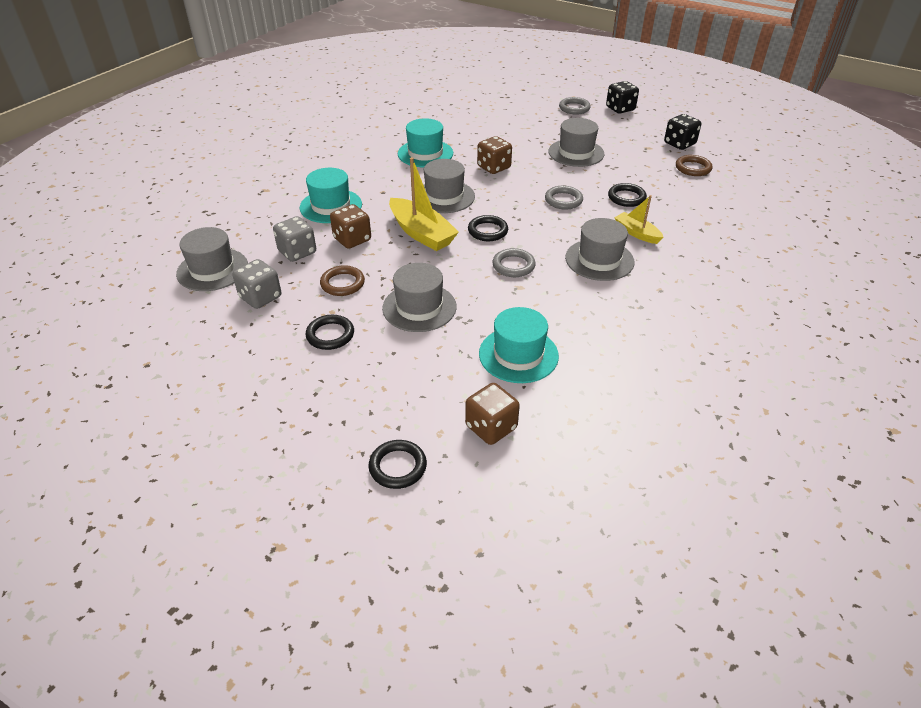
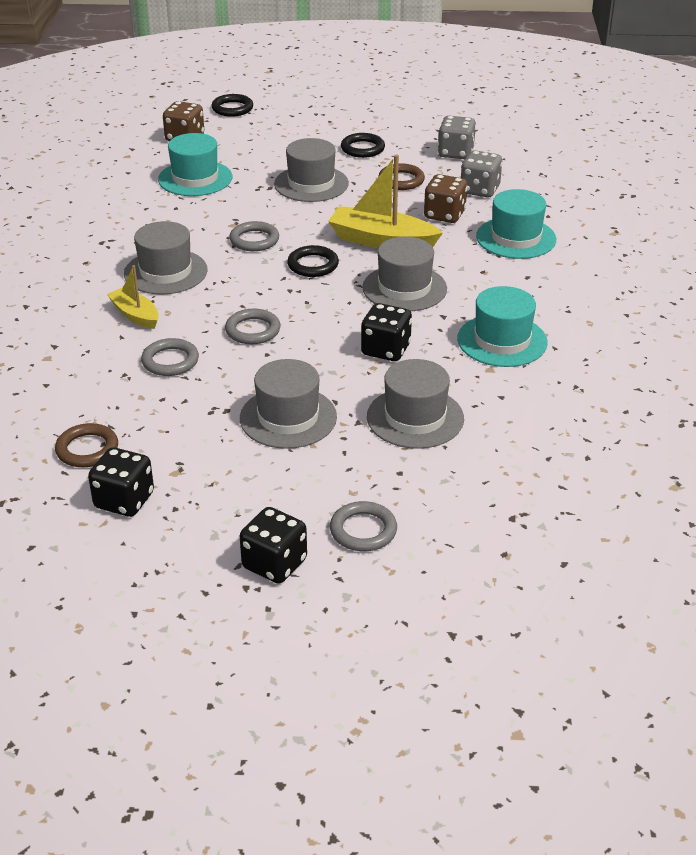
camera: 150 degrees right, 5 degrees down
(212, 269) = (530, 157): grey hat -> grey hat (415, 418)
(494, 167) = (385, 350): brown dice -> black dice
(626, 198) = (170, 361): black ring -> grey ring
(637, 233) = (135, 315): yellow boat -> yellow boat turned 150 degrees counterclockwise

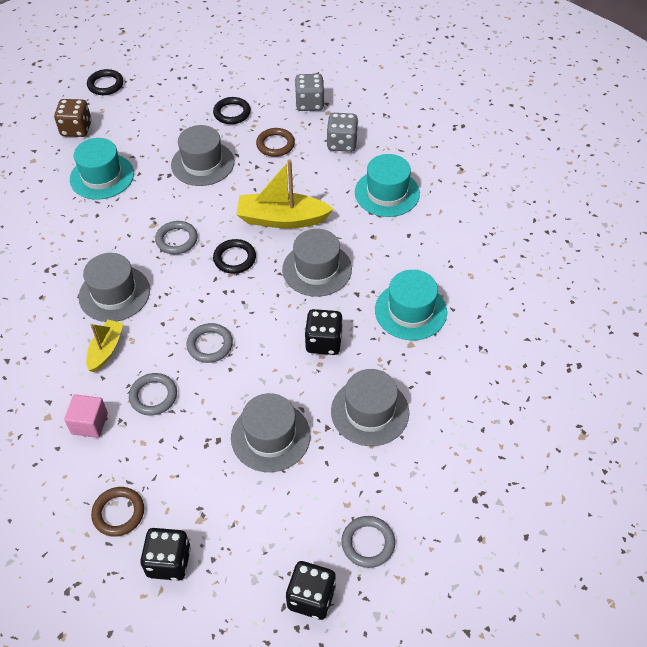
camera: 15 degrees left, 15 degrees up
(90, 371) = (89, 423): none -> pink cube
(135, 315) = (106, 350): yellow boat -> yellow boat turned 75 degrees clockwise
(444, 215) = (323, 178): brown dice -> none

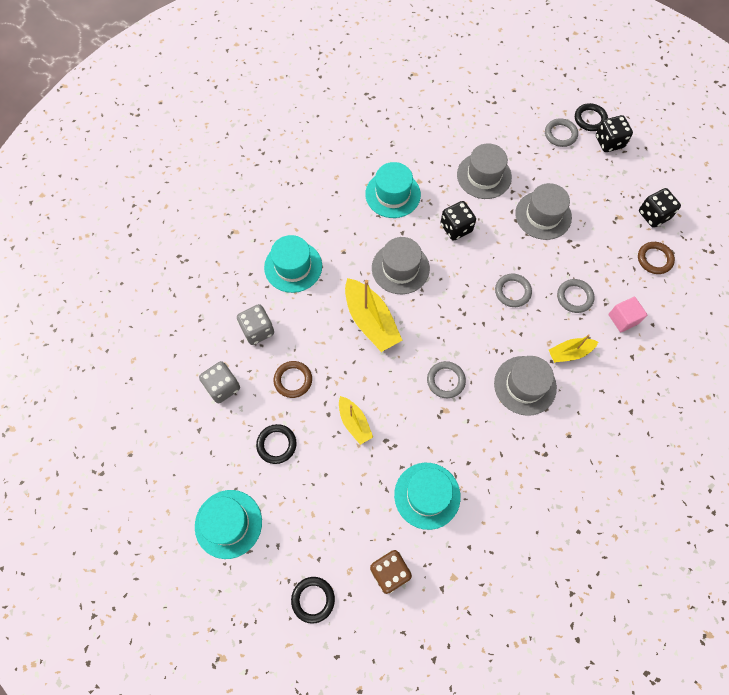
camera: 125 degrees left, 15 degrees up
(201, 66) = (228, 524): none -> turquoise hat
(202, 163) = (354, 422): grey hat -> yellow boat
(234, 258) = (432, 327): black ring -> black ring (590, 119)

